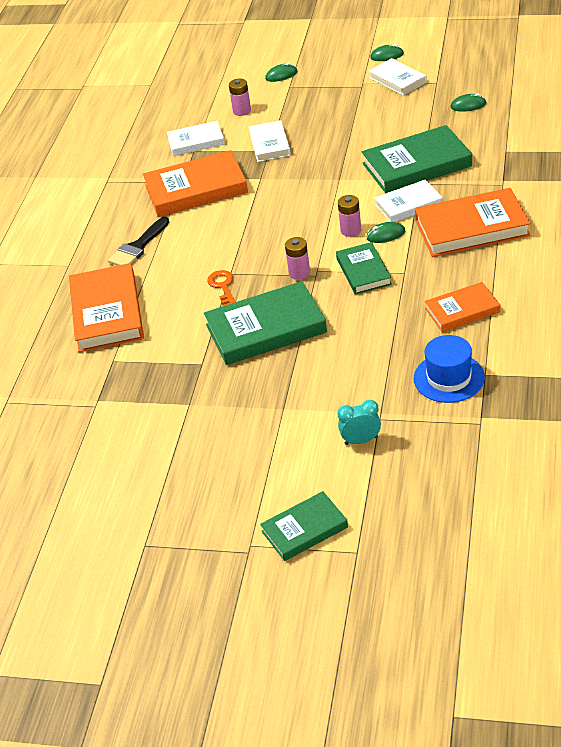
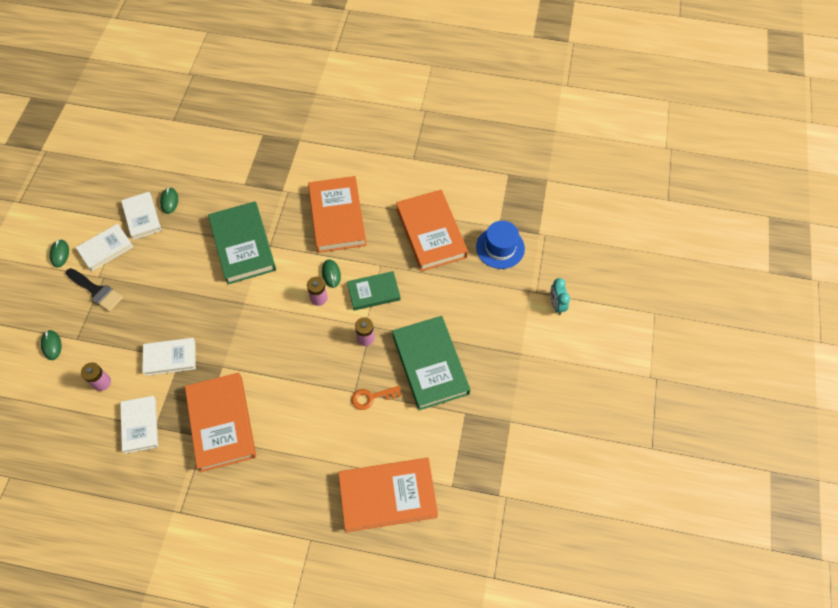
camera: 95 degrees left, 20 degrees up
(138, 247) = (298, 473): black brush -> black brush (96, 291)
(304, 529) = (636, 343): green book -> none
(408, 205) = (296, 255): white book -> white book (142, 217)
(462, 310) = (431, 233): orange book -> orange book, size x1.68

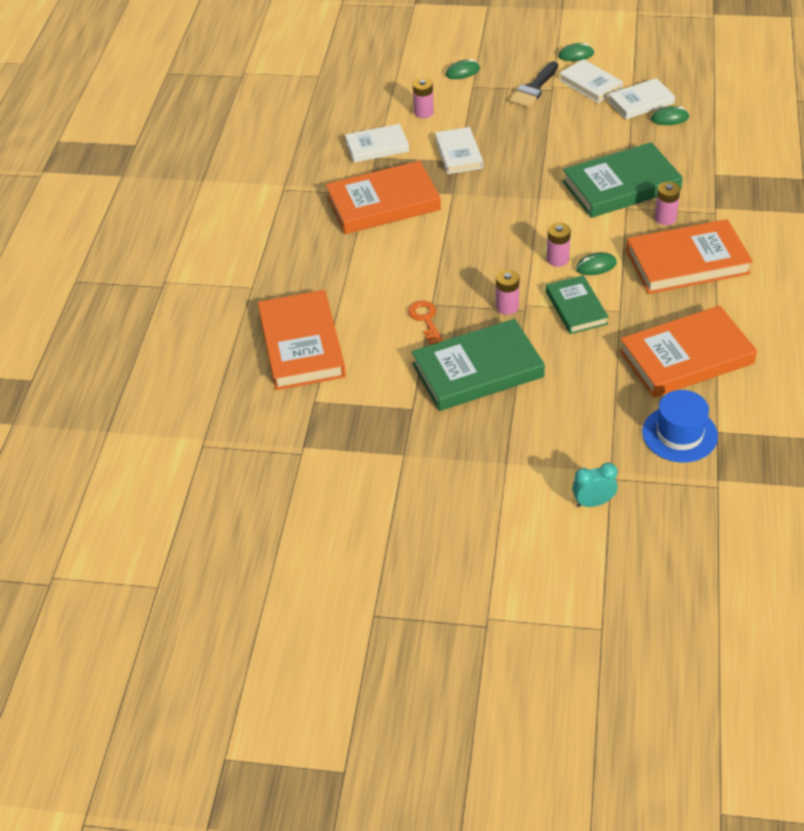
camera: 90 degrees right, 15 degrees down
(287, 222) = (665, 218): none -> pink battery

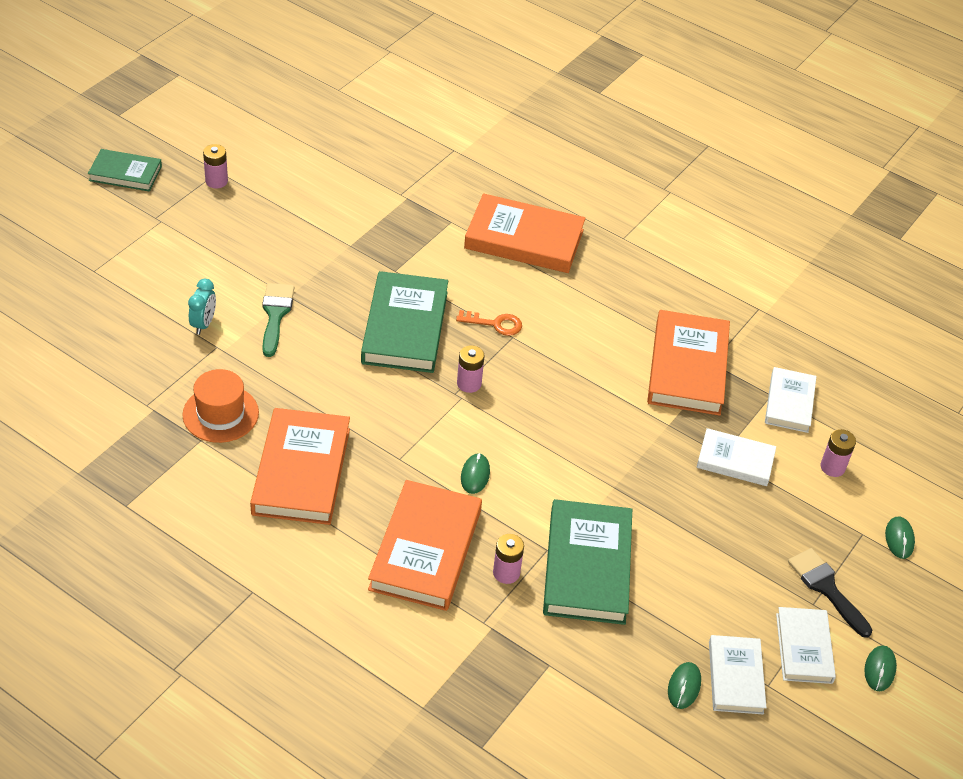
camera: 110 degrees right, 0 degrees up
(537, 459) = (275, 314): none -> green brush
(557, 259) = (507, 452): pink battery -> pink battery (216, 181)
(576, 308) = (429, 430): green book -> green book (125, 173)
(590, 84) = (804, 648): white book -> white book turned 75 degrees counterclockwise
(679, 434) = (220, 414): blue hat -> orange hat

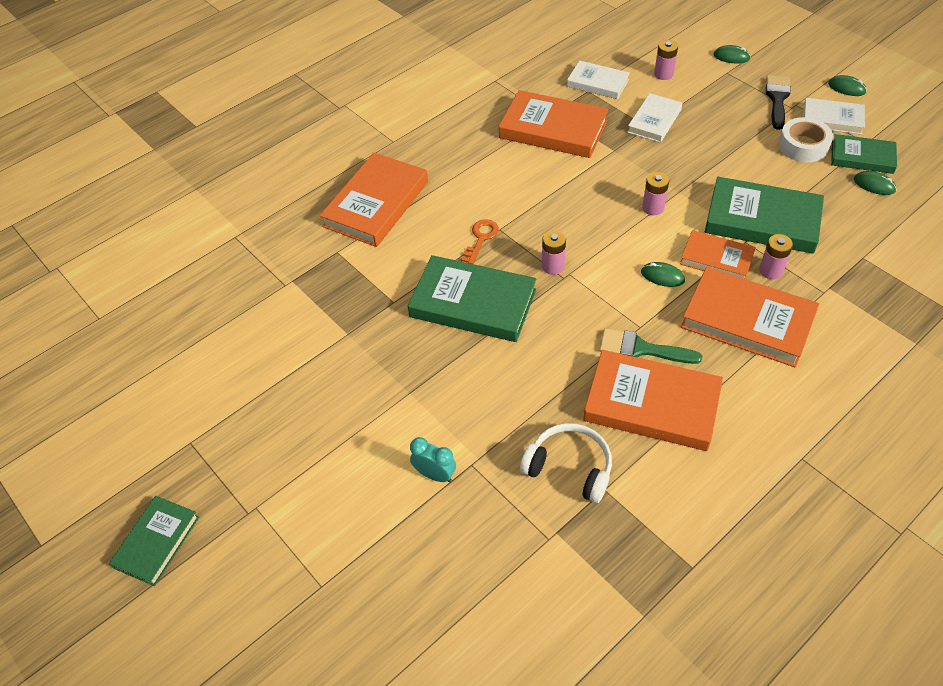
camera: 70 degrees left, 5 degrees up
(216, 181) = (206, 445): pink battery -> pink battery (653, 208)
(220, 414) = (569, 468): orange hat -> white headphones
(275, 314) = (434, 407): green brush -> green brush (641, 349)
(513, 523) = (716, 259): none -> orange book
(735, 677) = (862, 157): white book -> green book
(737, 613) = (803, 146): none -> white tape
(826, 588) = (777, 99): black brush -> black brush turned 120 degrees clockwise

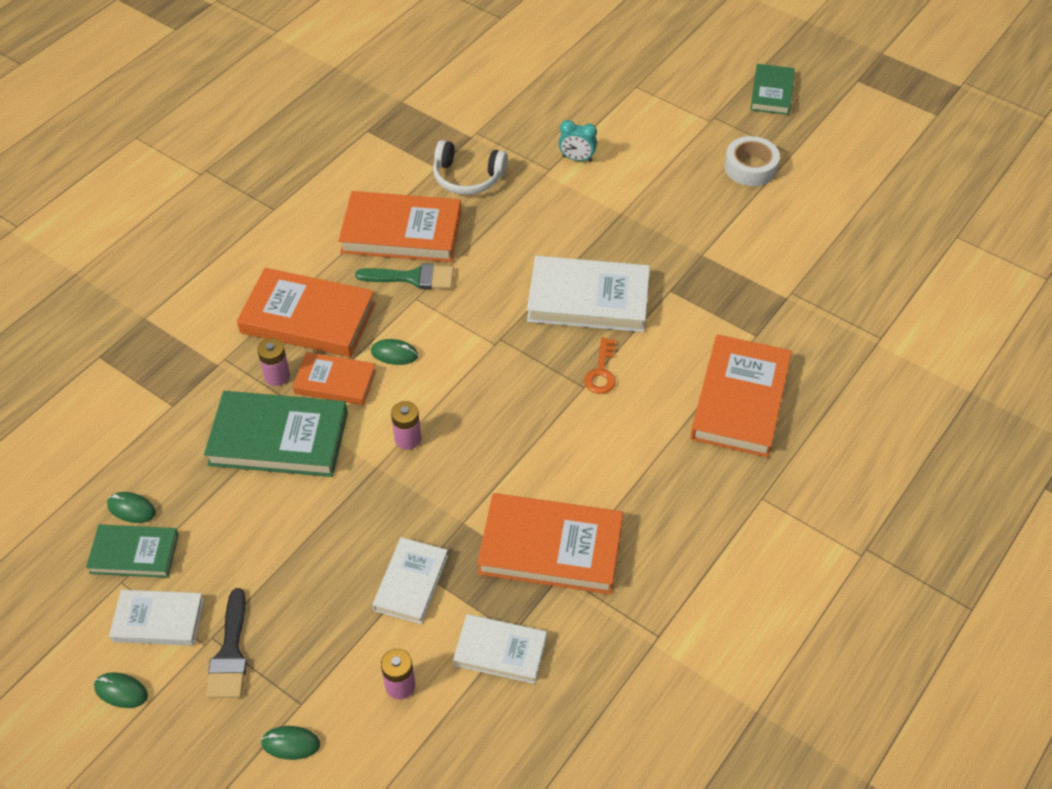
camera: 165 degrees right, 0 degrees up
(473, 303) = (588, 299): green book -> white book
(553, 266) = (514, 350): pink battery -> none
(803, 146) = (209, 564): white tape -> white tape (750, 167)

